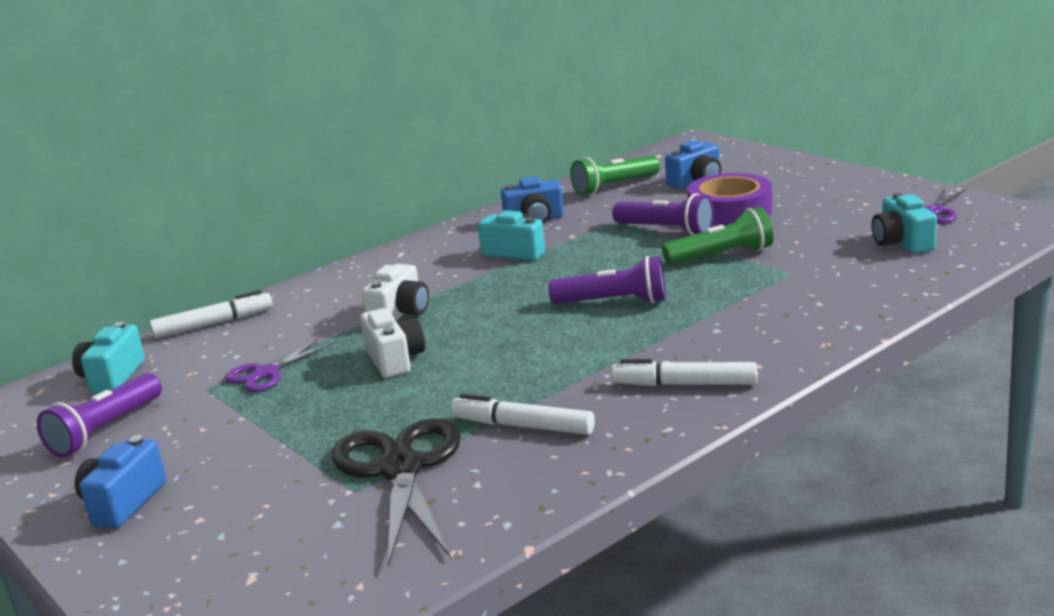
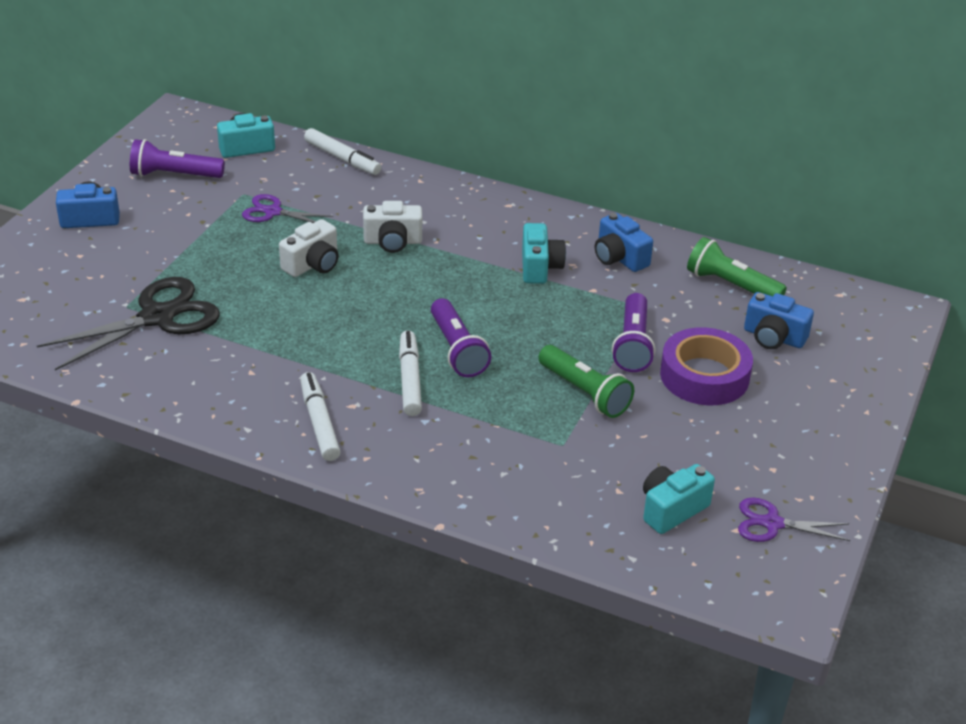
camera: 60 degrees right, 15 degrees up
(522, 426) = (230, 356): white marker -> white marker (410, 379)

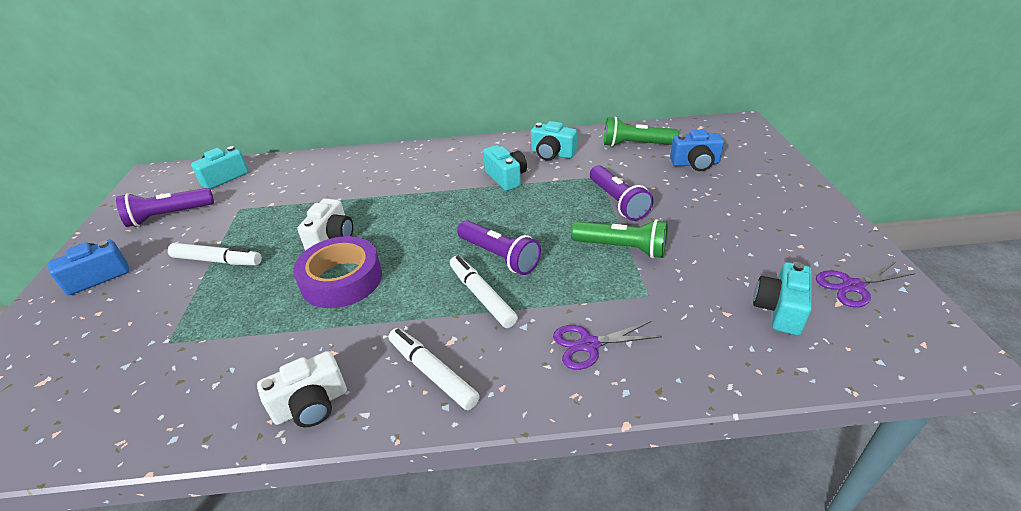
camera: 25 degrees left, 0 degrees up
(157, 317) = (207, 339): black scissors -> none
(273, 212) = (272, 213): purple scissors -> purple scissors (589, 345)
(342, 158) = (307, 161): white marker -> white marker (217, 260)
(393, 242) = (385, 199): white camera -> white camera (311, 405)
(619, 258) = (552, 154): blue camera -> turquoise camera
(704, 376) = (684, 203): purple tape -> purple tape (342, 279)

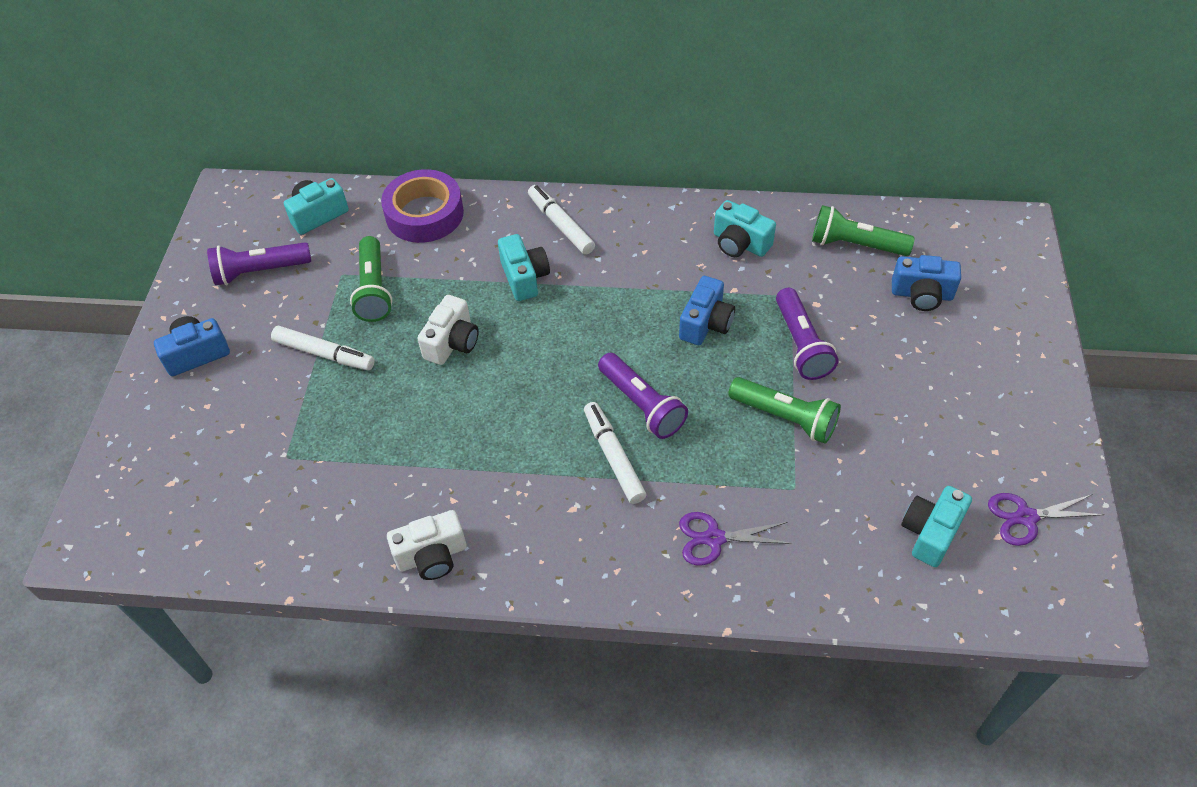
camera: 10 degrees right, 15 degrees up
(265, 214) = (374, 289): none -> green flashlight
(342, 279) = (463, 406): purple tape -> purple tape (424, 214)
(432, 373) = (551, 542): white marker -> white marker (561, 225)
(506, 178) = (672, 278): turquoise camera -> turquoise camera (524, 277)
(539, 200) = (706, 323): none -> blue camera

